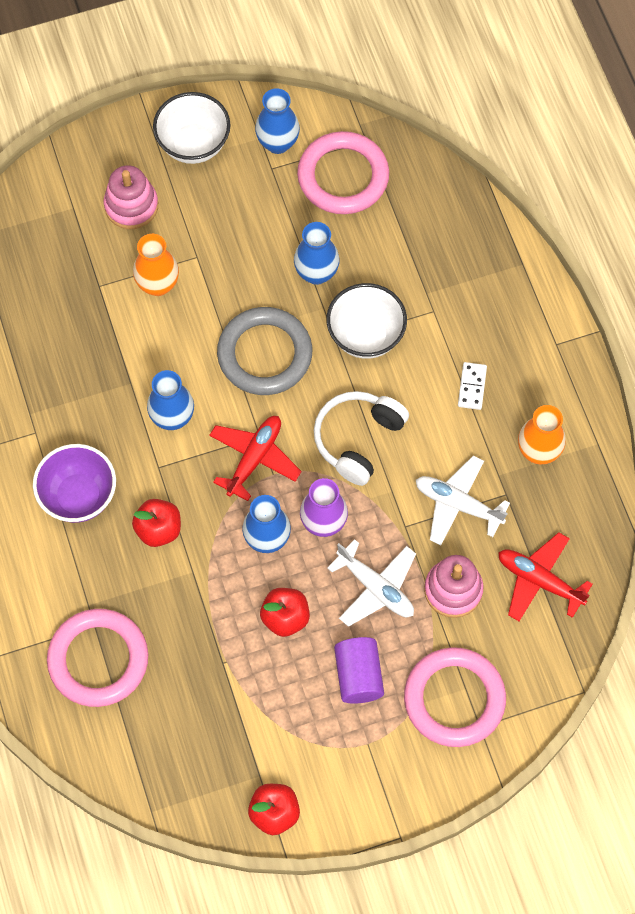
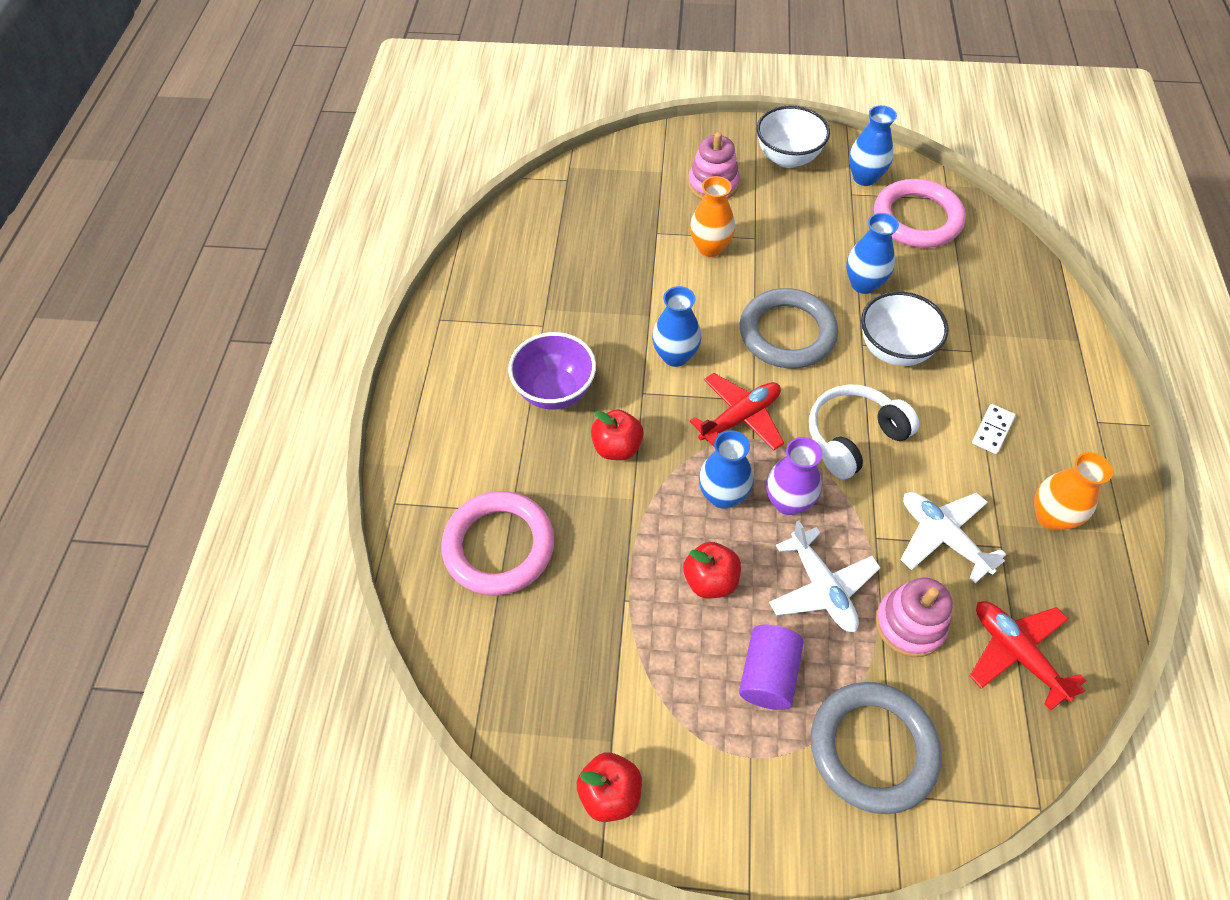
camera: 25 degrees right, 10 degrees down
(454, 699) = (872, 748): pink ring -> grey ring

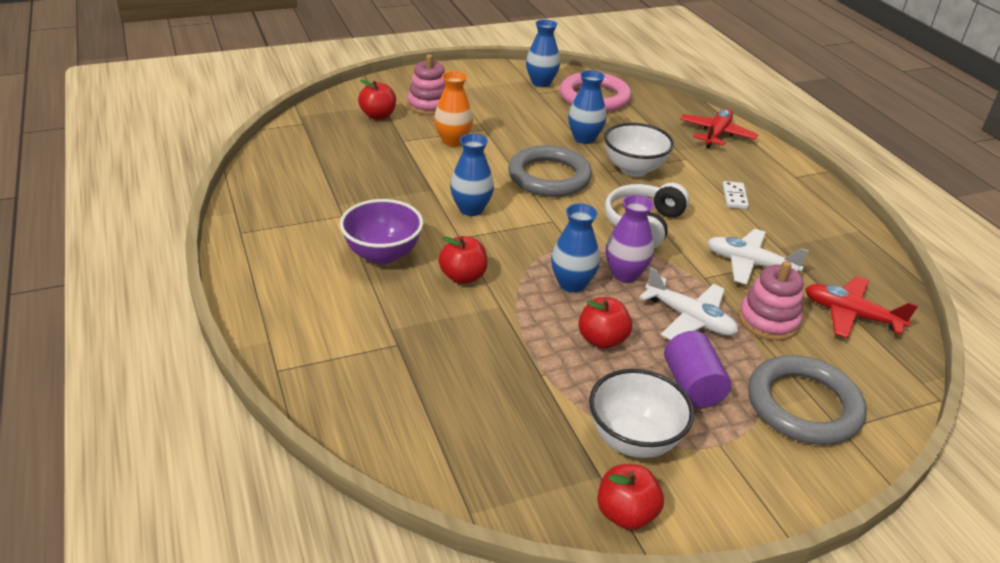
camera: 30 degrees left, 20 degrees down
(499, 546) = (402, 371): pink ring -> none
(649, 187) = (378, 115): none -> red apple
(740, 418) = (550, 234): red plane -> red plane (716, 134)
(787, 158) = (476, 81): white bowl -> white bowl (633, 440)
(1050, 517) = (809, 233): orange vase -> none

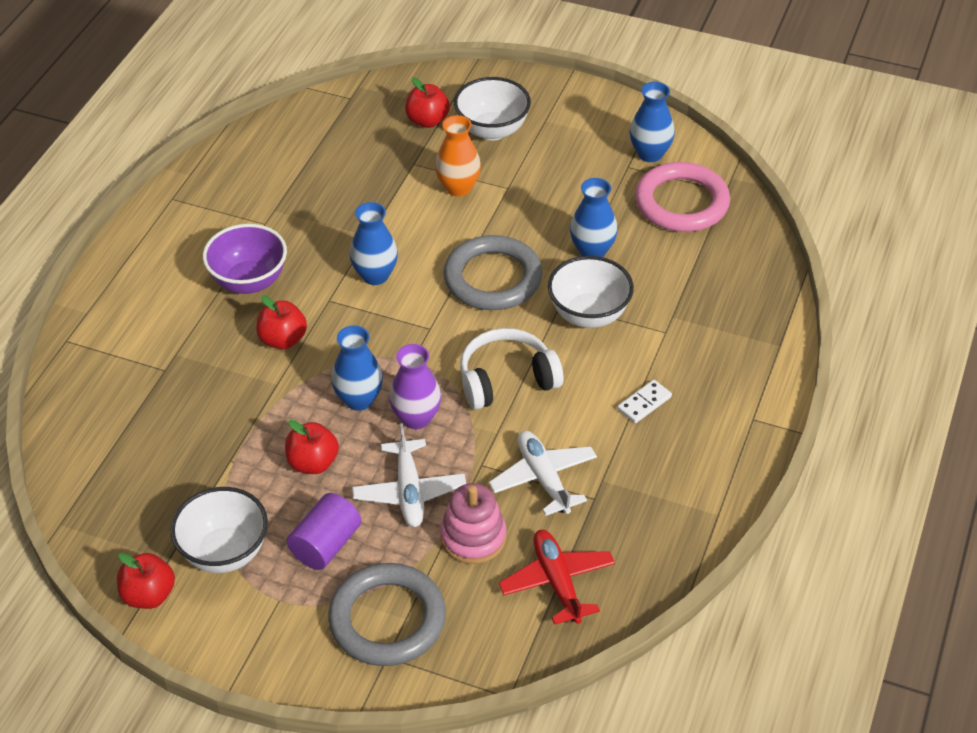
camera: 45 degrees right, 10 degrees up
(429, 105) = (492, 130): pink stacking toy -> white bowl
(716, 134) = (747, 321): red plane -> none

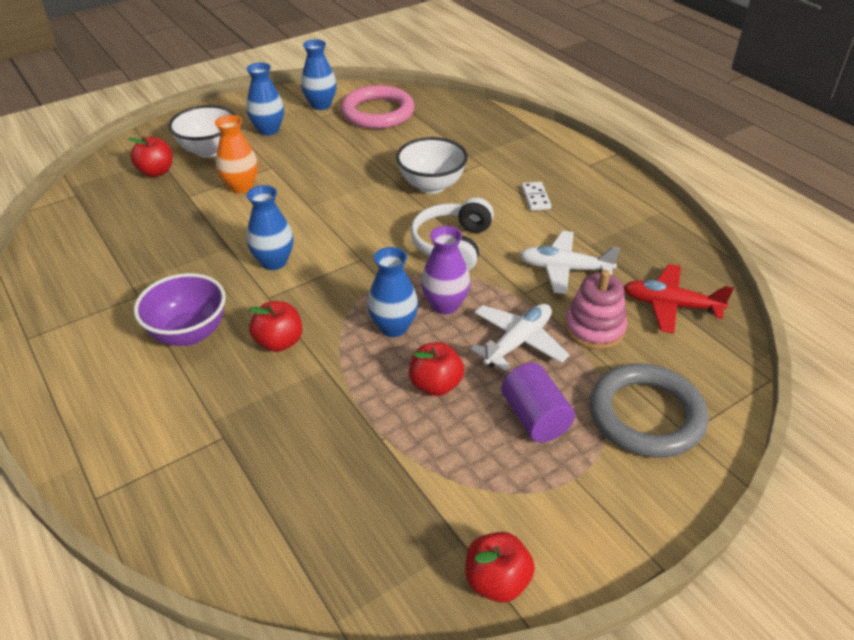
camera: 55 degrees left, 5 degrees down
(225, 552) = (489, 493): white bowl -> none
(409, 491) = (518, 342): white plane -> white plane turned 75 degrees counterclockwise
(492, 278) = (348, 210): grey ring -> none
(592, 251) = (376, 160): blue vase -> blue vase (268, 130)

